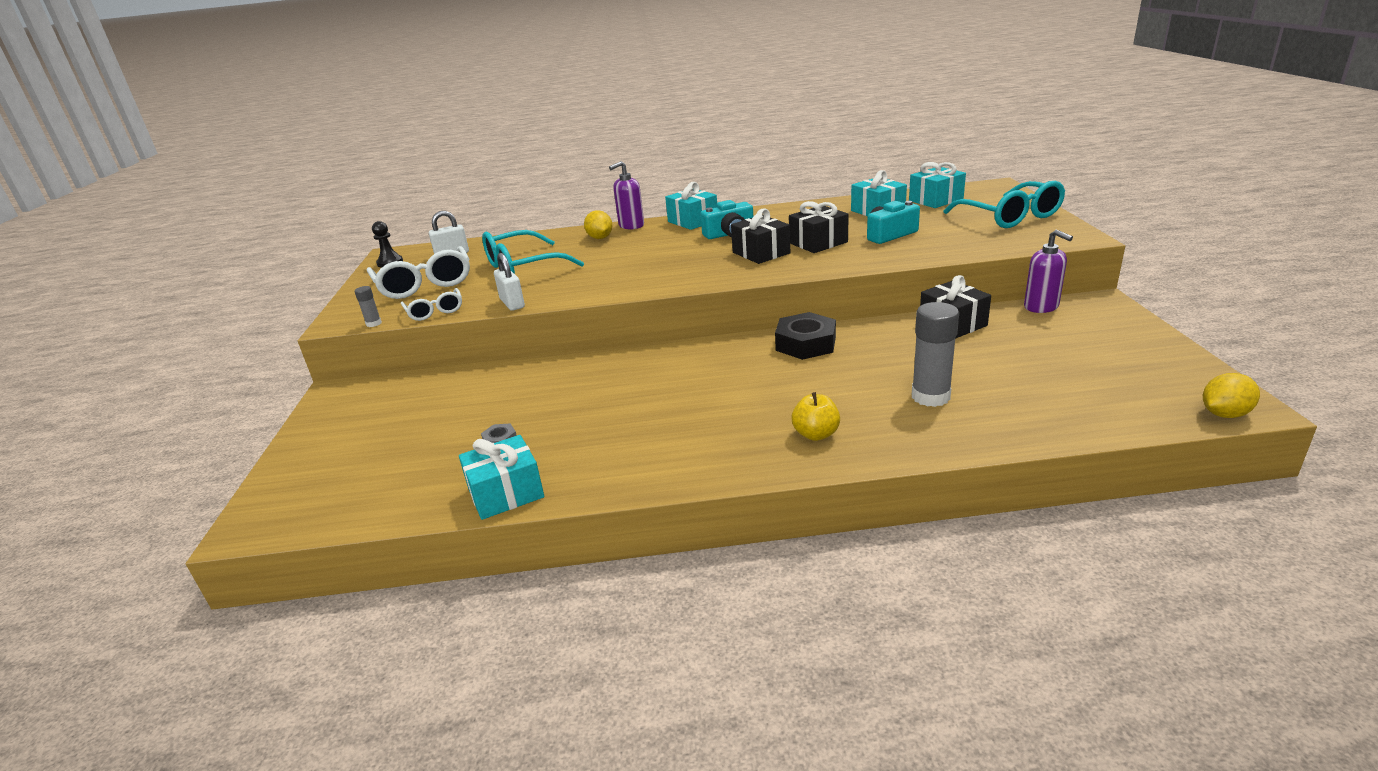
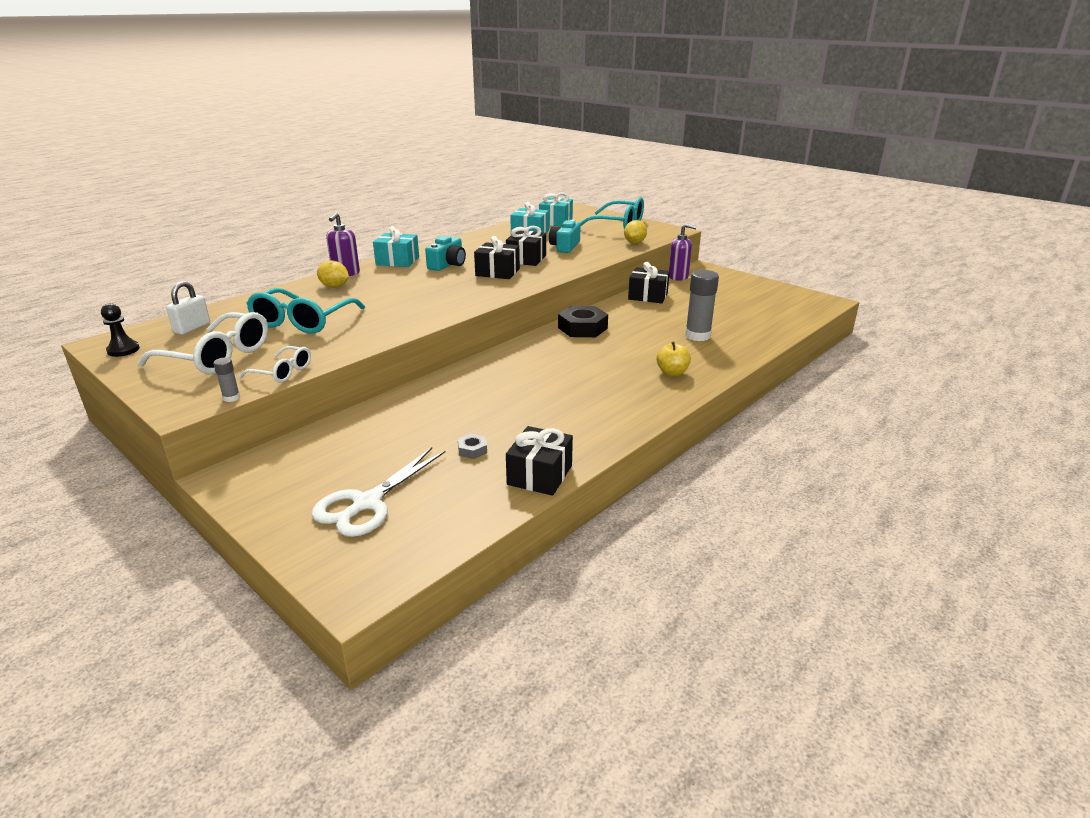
camera: 45 degrees left, 0 degrees up
(365, 455) = (366, 503): none -> white scissors
(506, 493) = (539, 475): turquoise gift -> black gift
(512, 303) = (353, 348): white padlock -> none
(1224, 414) = (825, 306): yellow lemon -> yellow lemon (634, 243)

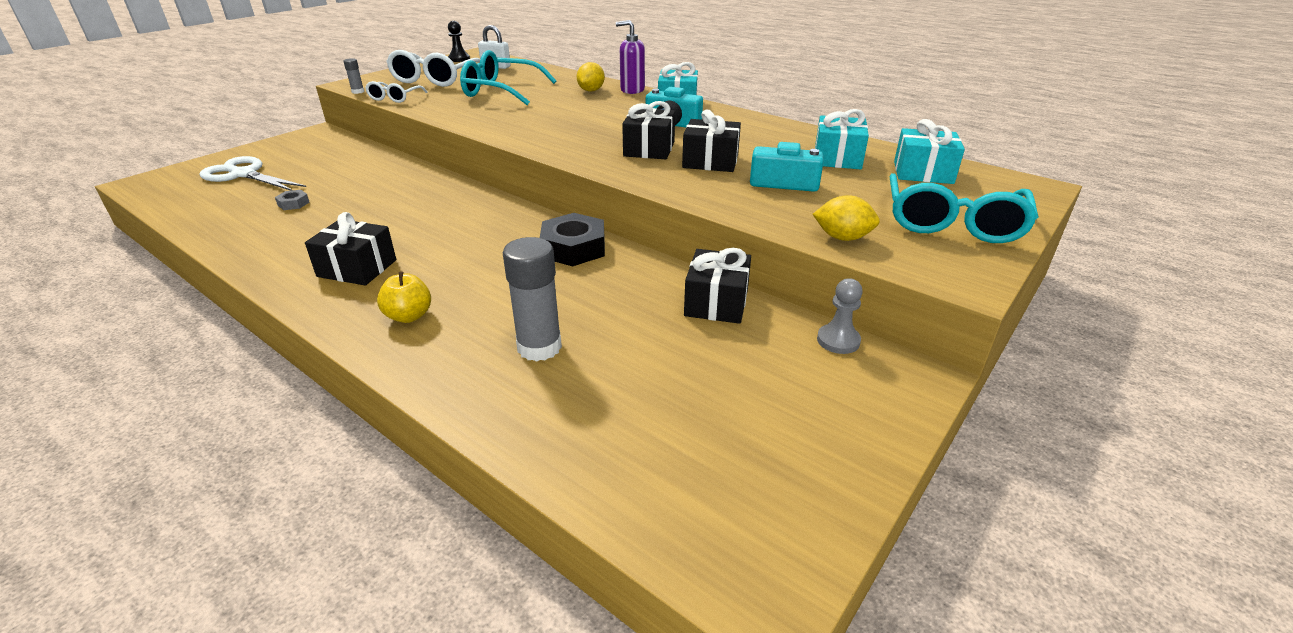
camera: 85 degrees right, 5 degrees up
(539, 475) = (224, 235): black gift -> black gift (357, 268)
(678, 277) = (838, 340): purple soap dispenser -> grey pawn

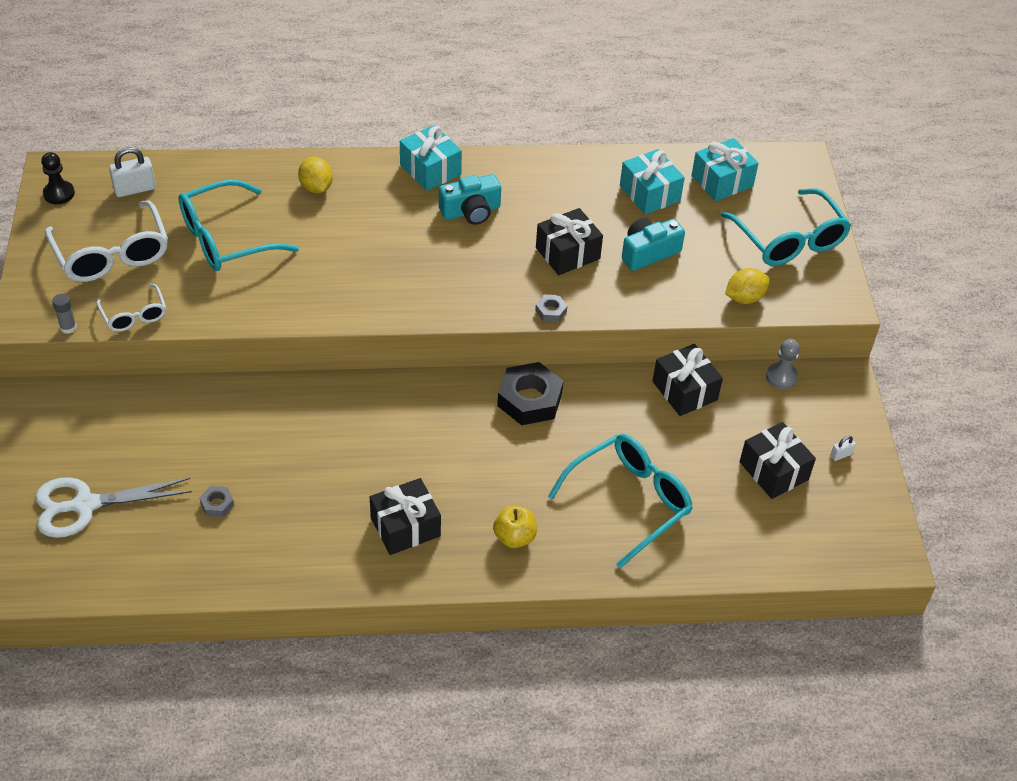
camera: 45 degrees left, 15 degrees up
(539, 347) = (630, 501): grey glue stick -> turquoise glasses
(632, 90) = (354, 164): purple soap dispenser -> none
(641, 181) = (551, 311): none -> grey nut
(649, 149) = (501, 262): black gift -> black gift (774, 471)
(828, 440) = (841, 455): none -> white padlock

